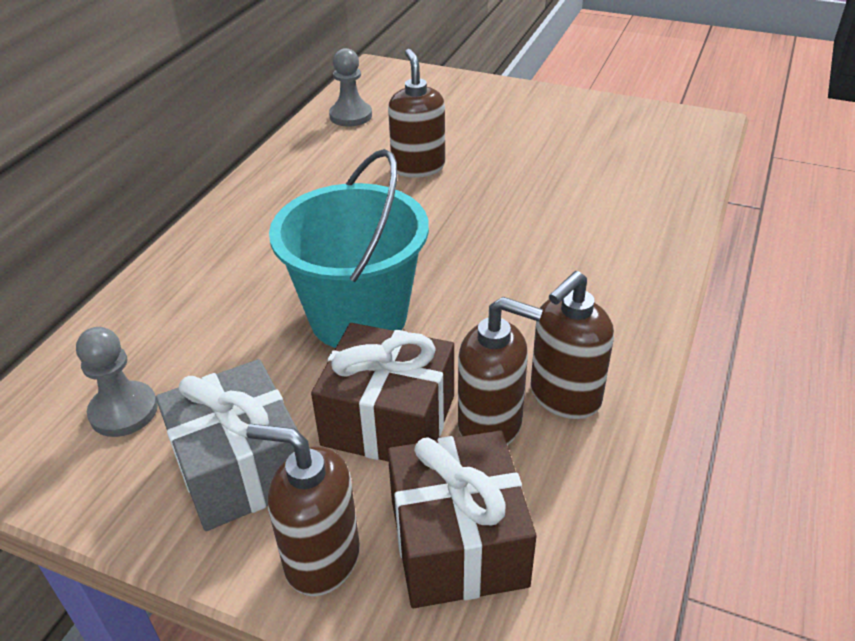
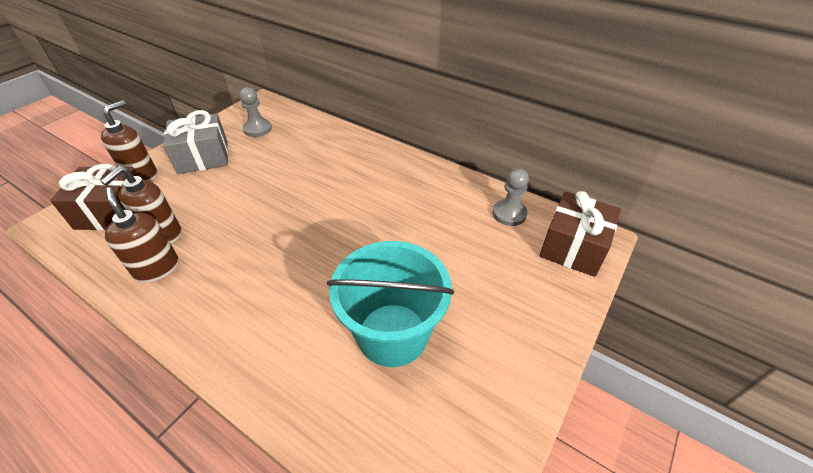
camera: 100 degrees right, 5 degrees up
(358, 317) = (273, 197): turquoise bucket -> turquoise bucket (392, 334)
(388, 420) = (194, 200): brown gift -> brown gift (573, 247)
(418, 167) = (422, 241): brown soap dispenser -> none

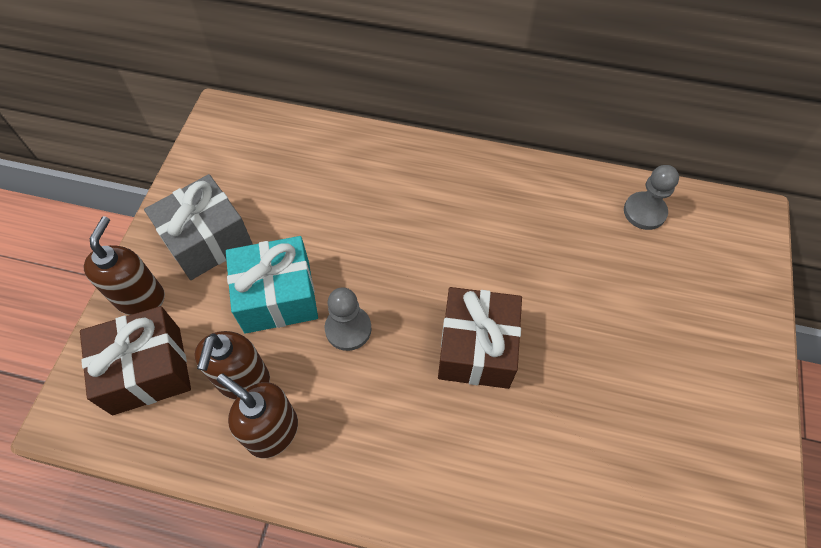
camera: 20 degrees left, 15 degrees up
(220, 196) = (277, 296): none -> turquoise gift
(258, 129) = (251, 168): grey pawn -> grey pawn (348, 329)
(392, 334) = (599, 417): turquoise bucket -> none
(573, 247) = (731, 237): brown gift -> brown gift (476, 348)

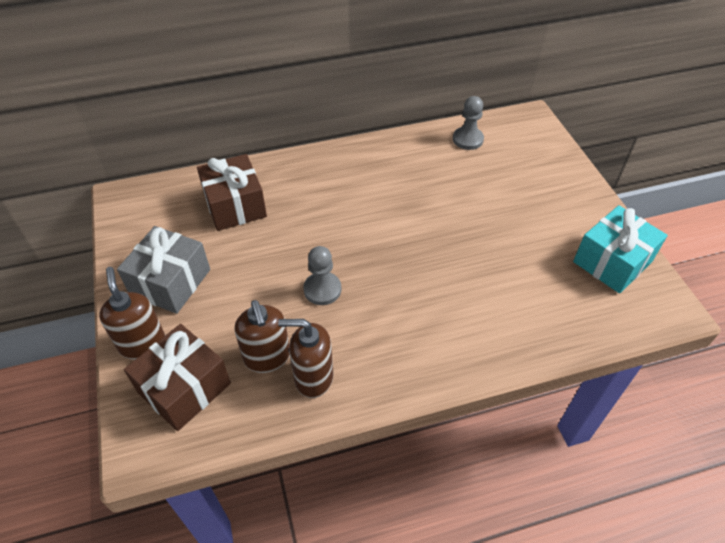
camera: 30 degrees left, 10 degrees down
(277, 296) = (254, 293): turquoise gift -> turquoise gift (612, 262)
(476, 348) = (418, 260): brown gift -> brown gift (235, 205)

